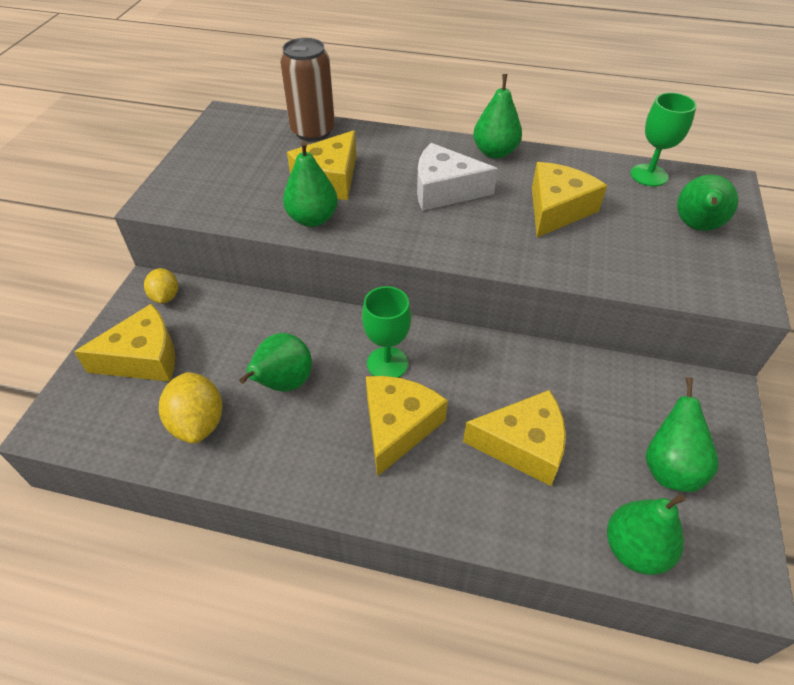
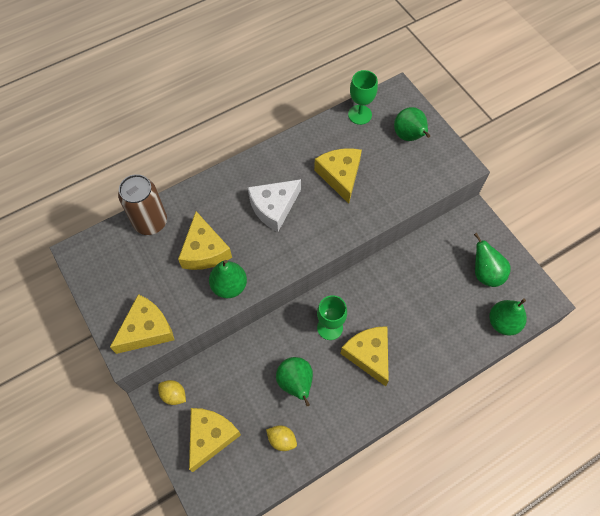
camera: 45 degrees left, 15 degrees up
(198, 423) = (282, 440): yellow lemon -> yellow lemon, size x0.64
(495, 152) = (270, 157): green pear -> none
(523, 445) = (425, 315): yellow cheese -> yellow cheese (147, 330)

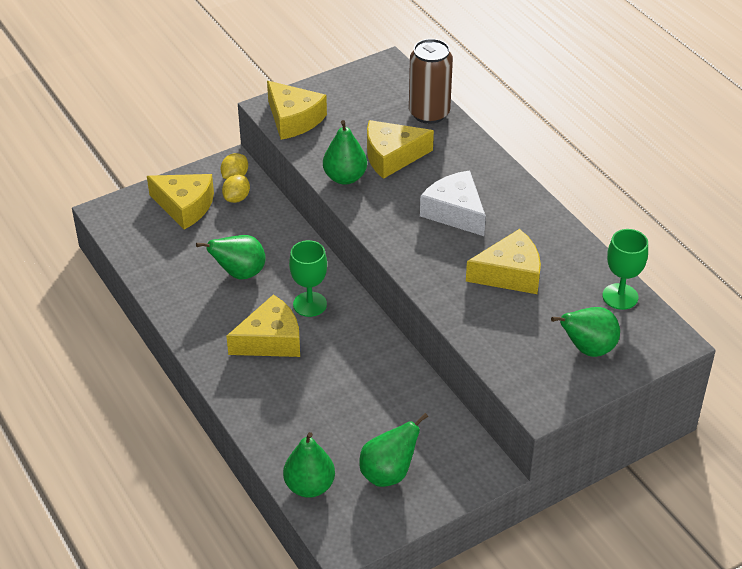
camera: 90 degrees right, 20 degrees down
(282, 440) = (174, 262): yellow lemon -> yellow lemon (237, 198)

